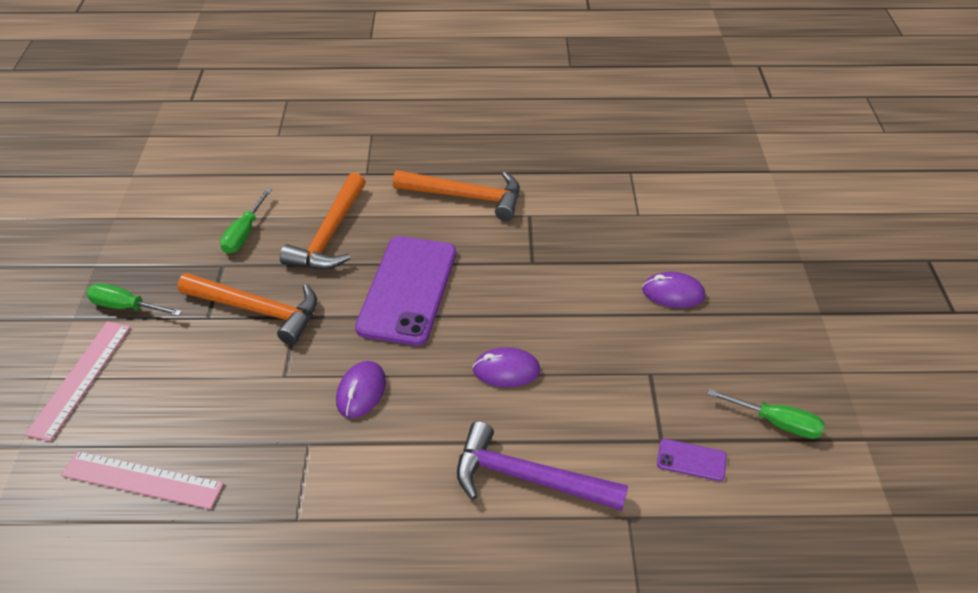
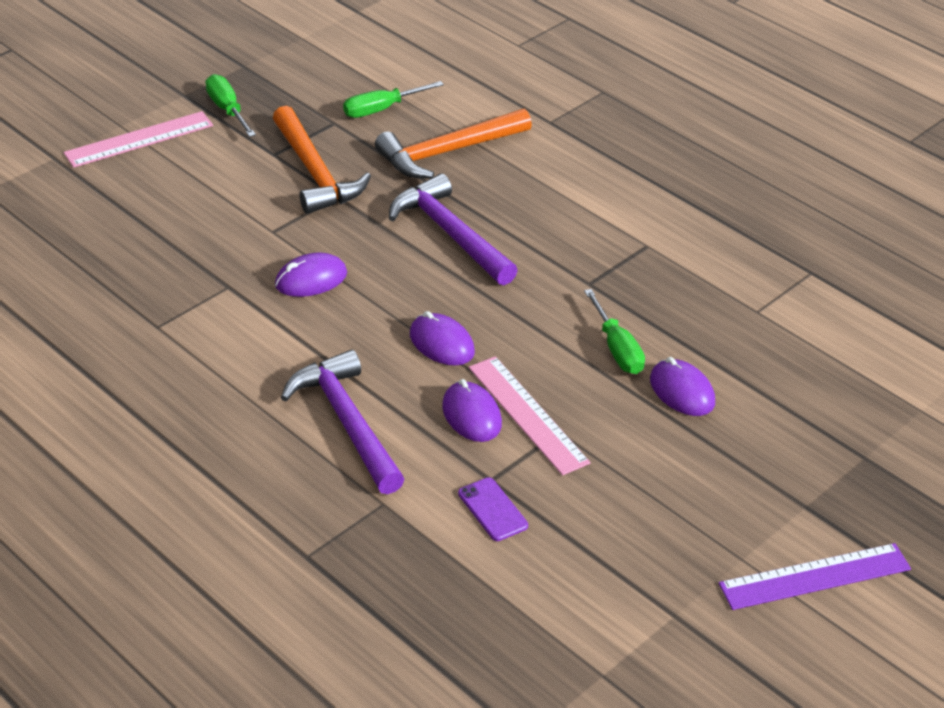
camera: 45 degrees right, 5 degrees down
(142, 479) = (97, 231): pink ruler -> pink ruler (528, 414)
(408, 290) = (450, 234): purple phone -> purple hammer
(466, 197) = (611, 194): orange hammer -> none
(591, 405) = (471, 415): none -> purple mouse
(777, 423) = (611, 544): green screwdriver -> green screwdriver (617, 349)
(883, 351) = (814, 576): none -> purple ruler

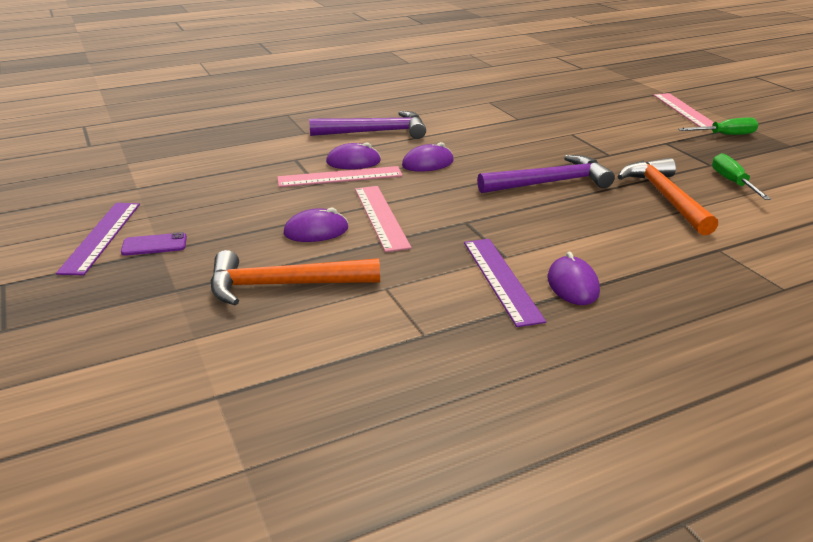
camera: 110 degrees right, 10 degrees down
(311, 279) = (514, 138): purple mouse -> purple mouse (572, 285)
(315, 172) = (640, 151): orange hammer -> orange hammer (284, 285)
(492, 509) = (271, 156): purple phone -> purple phone (154, 245)
(617, 349) = (380, 217): green screwdriver -> pink ruler
(693, 242) = (501, 279): none -> purple ruler

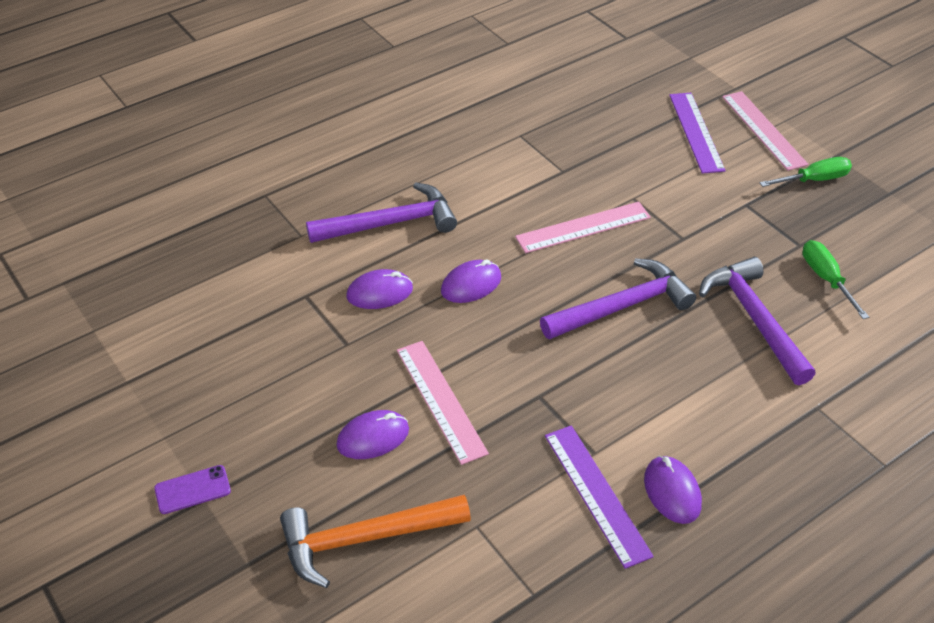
camera: 10 degrees left, 15 degrees up
(101, 237) = (123, 484): purple ruler -> purple ruler (696, 132)
(340, 177) = (371, 327): pink ruler -> pink ruler (583, 227)
(665, 197) = (754, 319): orange hammer -> purple hammer

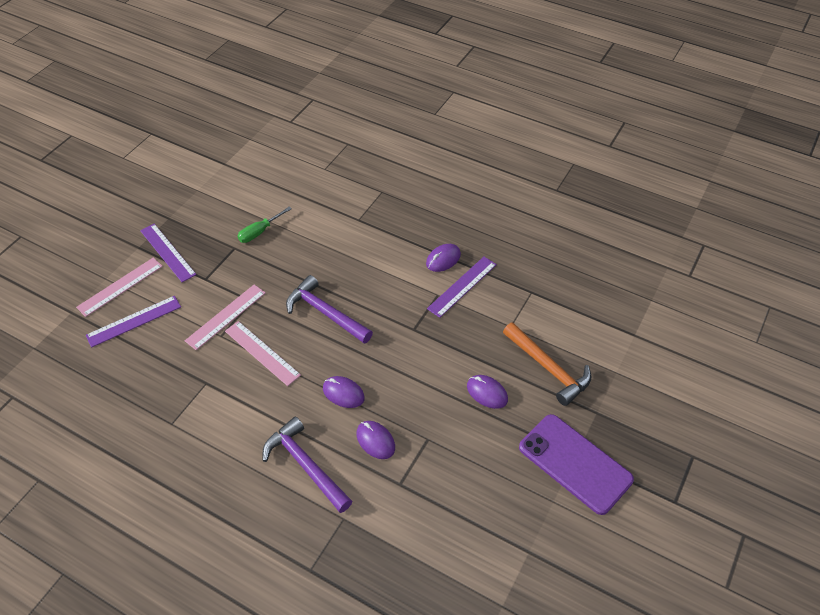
camera: 115 degrees left, 5 degrees up
(192, 489) = (574, 463): purple phone -> purple phone, size x2.43
(440, 400) = (443, 372): pink ruler -> pink ruler (226, 316)
(754, 319) = (307, 254): purple hammer -> none
(814, 180) = (168, 252): green screwdriver -> purple ruler

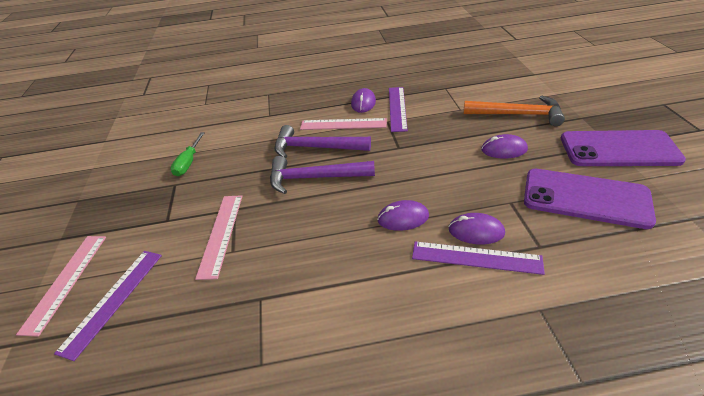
camera: 35 degrees left, 10 degrees down
(168, 252) = (102, 224): purple ruler -> purple ruler (476, 257)
(262, 352) = (291, 237): pink ruler -> pink ruler (343, 124)
(305, 465) = (447, 294): purple hammer -> purple hammer (315, 148)
(482, 478) = (585, 198): none -> purple phone

